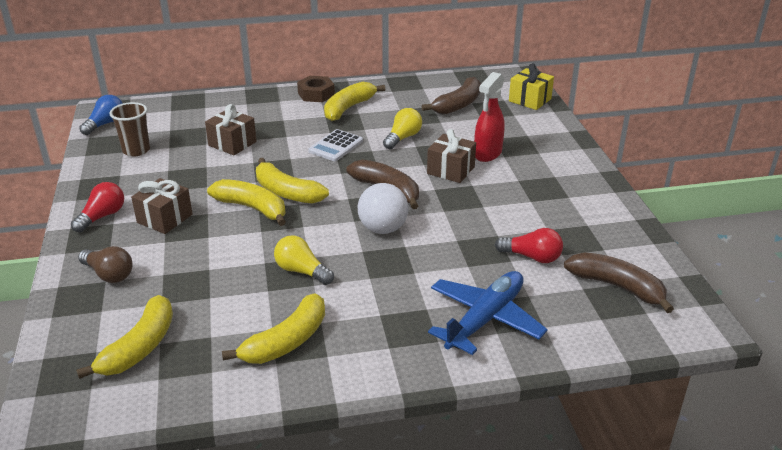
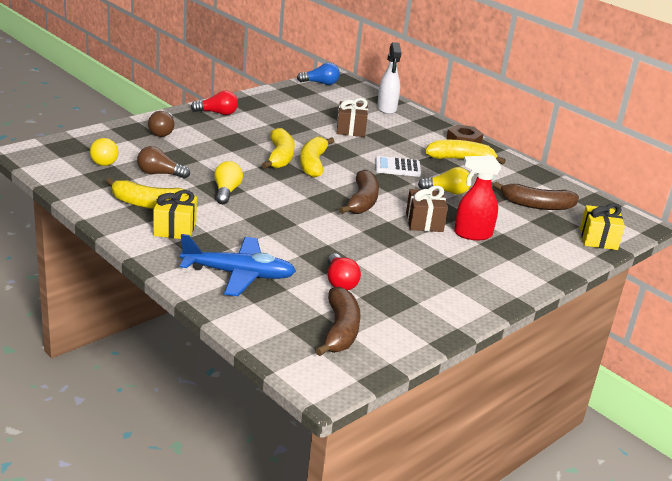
camera: 55 degrees right, 5 degrees down
(136, 150) = (302, 101): brown cup -> none
(140, 347) = (105, 160): yellow banana -> yellow light bulb
(165, 218) = (236, 132): brown gift -> none
(208, 108) = (386, 109): none -> white spray bottle
(217, 309) = (160, 174): none -> brown light bulb
(359, 337) = (175, 228): none -> yellow gift
(383, 229) = (308, 210): white ball -> none

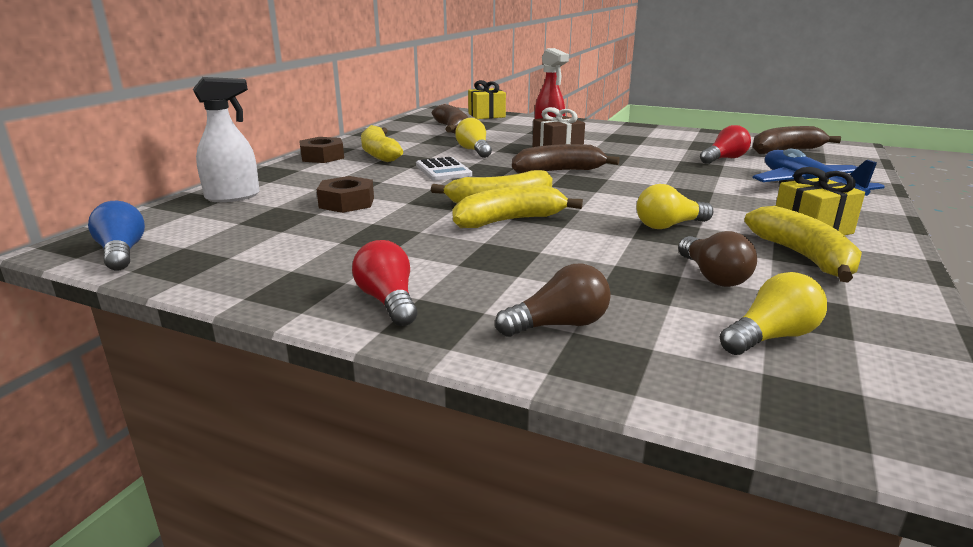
camera: 110 degrees left, 5 degrees down
(351, 129) = (347, 202): brown gift -> brown nut

